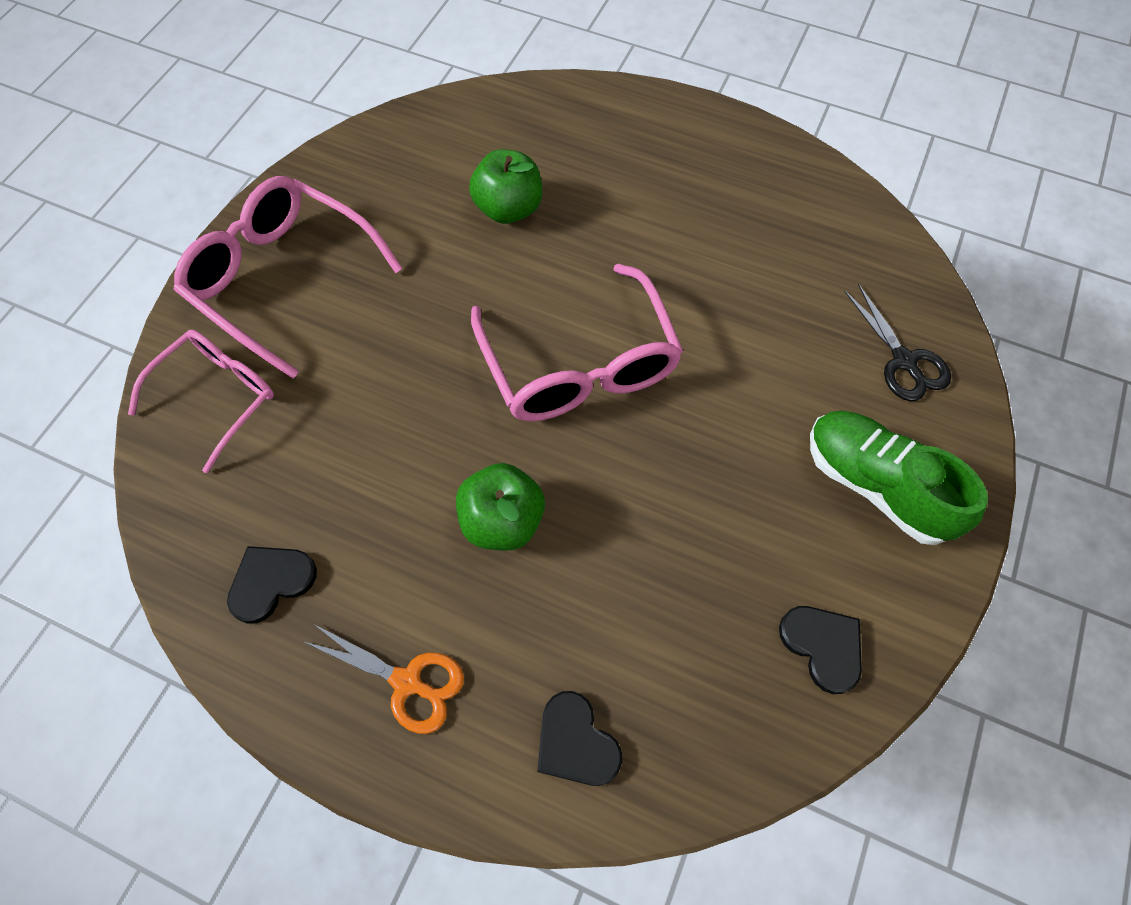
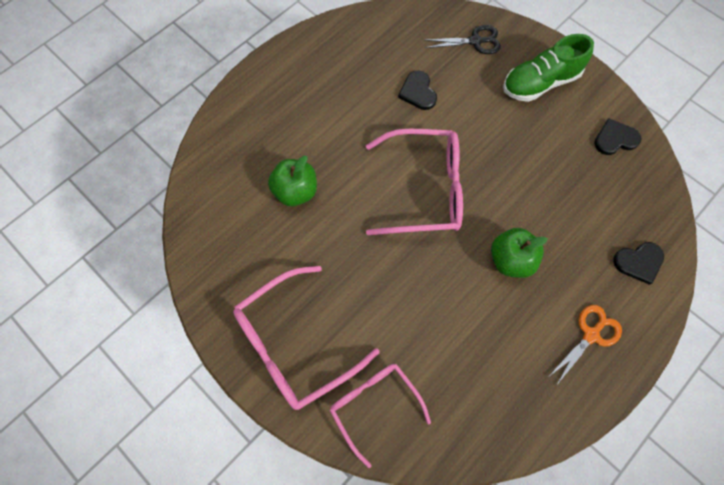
camera: 70 degrees left, 5 degrees up
(271, 582) = (514, 397): black heart -> black heart (418, 92)

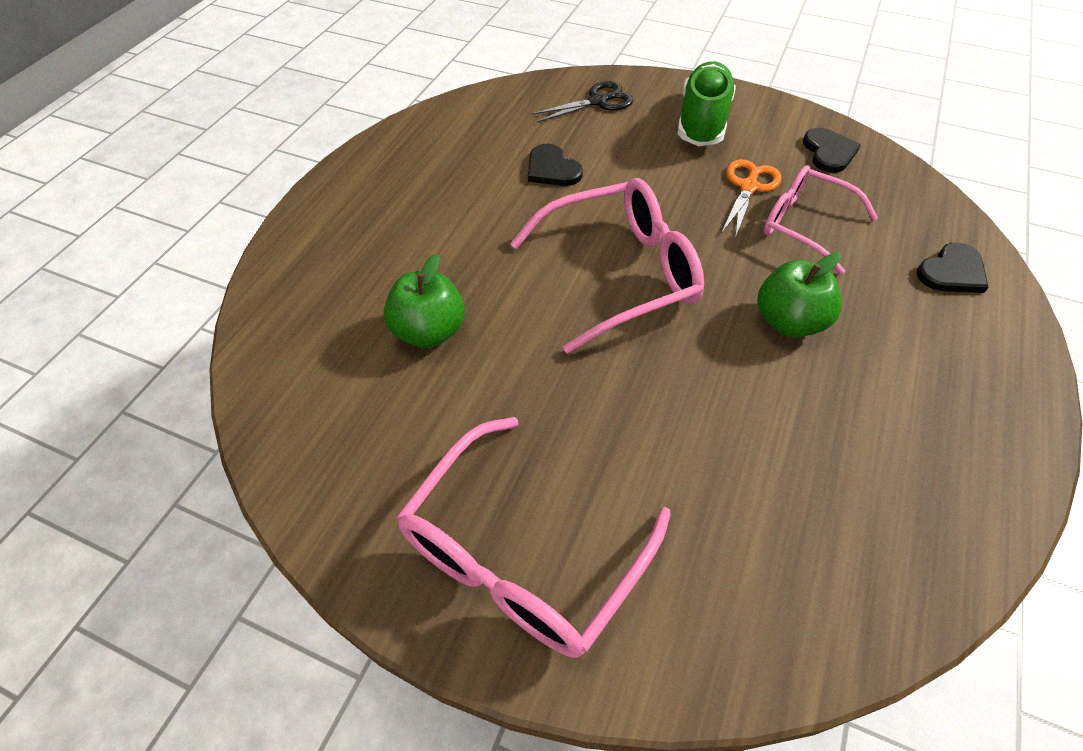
camera: 20 degrees left, 15 degrees down
(375, 406) = (707, 604): pink glasses -> pink glasses (806, 225)
(540, 83) = (702, 121): green shoe -> green shoe turned 150 degrees clockwise
(591, 335) = (956, 379): orange scissors -> orange scissors (748, 187)
(615, 139) = (829, 152): black heart -> black heart turned 120 degrees clockwise

